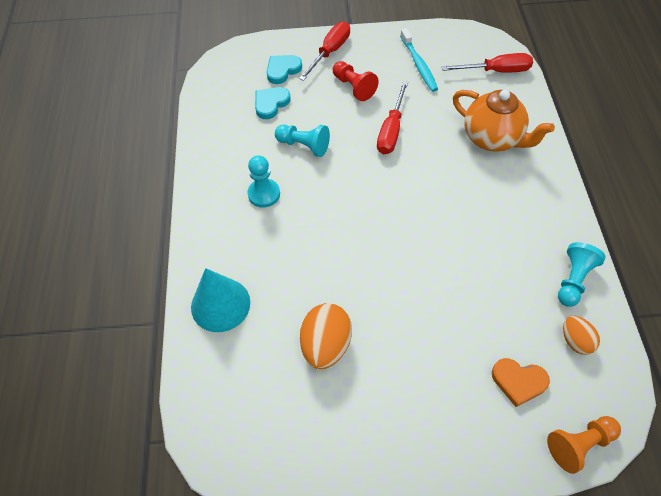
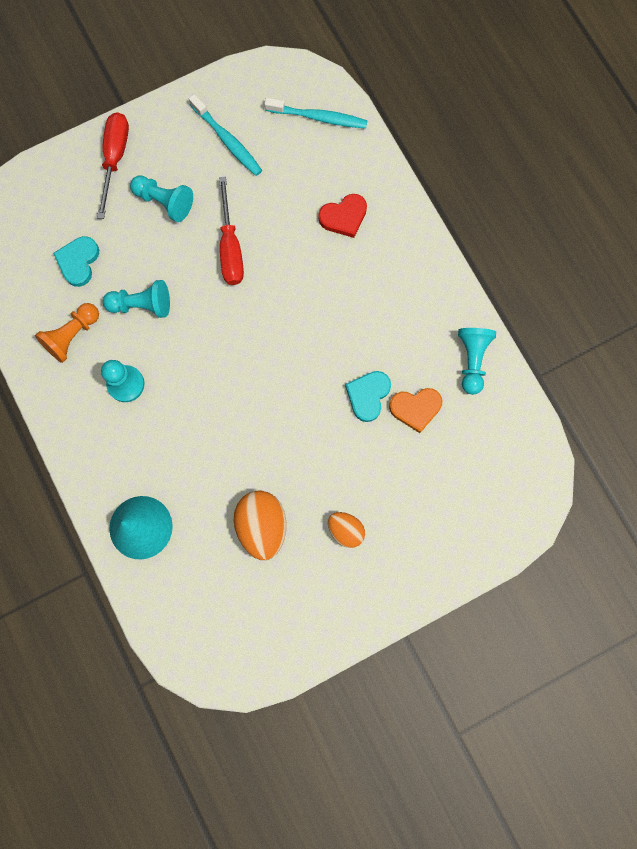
camera: 25 degrees left, 20 degrees up
(282, 70) = (70, 207): turquoise heart -> turquoise heart (368, 395)
(353, 87) = (164, 202): red pawn -> turquoise pawn
(492, 139) = (344, 217): orange teapot -> red heart
(496, 71) = (318, 117): red screwdriver -> turquoise toothbrush
(518, 381) = (450, 488): orange heart -> orange heart (415, 408)
(575, 341) = (490, 425): orange egg -> orange egg (345, 530)
(579, 444) = (518, 524): orange pawn -> orange pawn (72, 336)

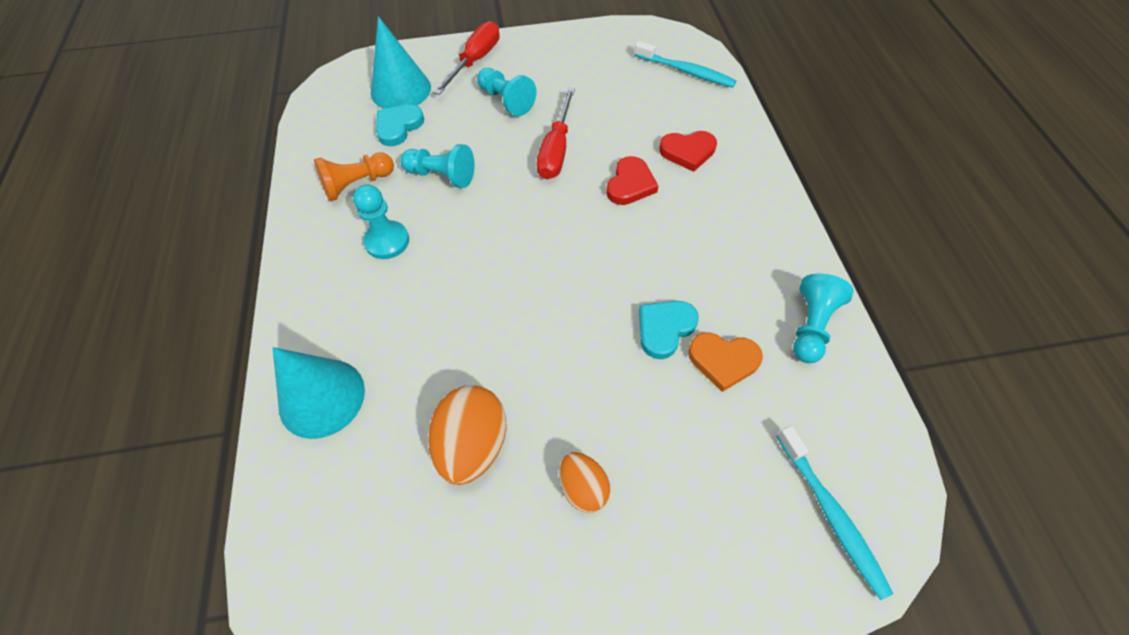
camera: 20 degrees right, 20 degrees down
(59, 216) = (401, 90): none -> turquoise cone
(227, 140) = (588, 69): turquoise toothbrush -> turquoise toothbrush (831, 514)
(305, 267) = (630, 184): none -> red heart

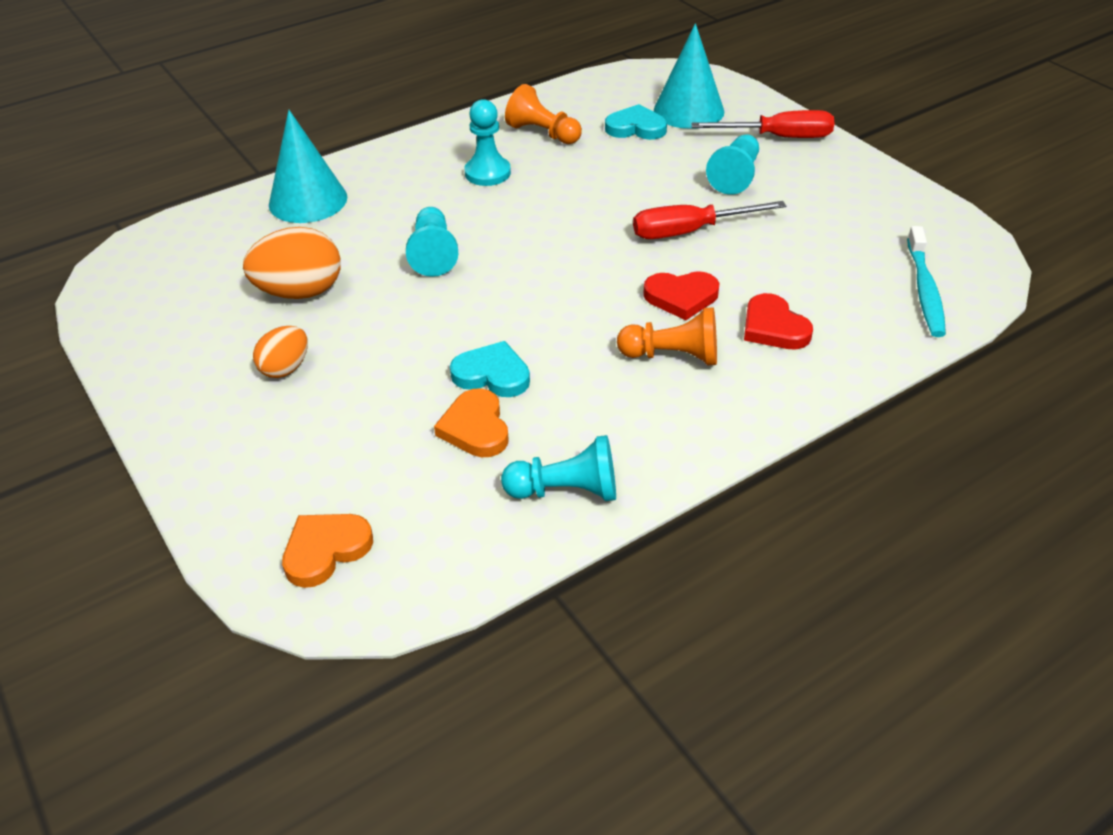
camera: 65 degrees right, 15 degrees down
(442, 176) = (592, 174): turquoise pawn -> turquoise pawn (433, 254)
(692, 214) = (673, 356): none -> orange pawn
(831, 514) = (325, 550): turquoise toothbrush -> orange heart

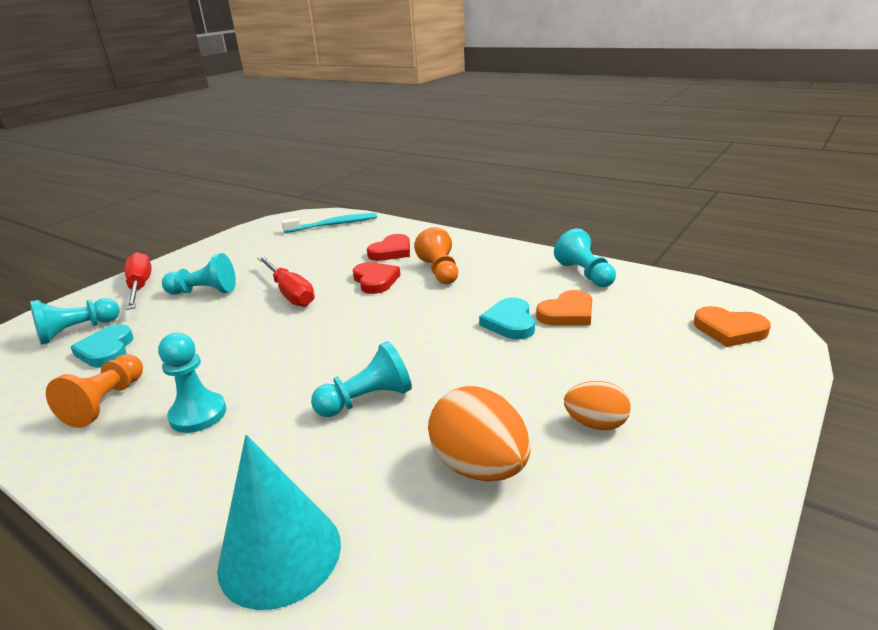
camera: 110 degrees left, 15 degrees down
(688, 110) = (77, 331): turquoise cone -> turquoise pawn

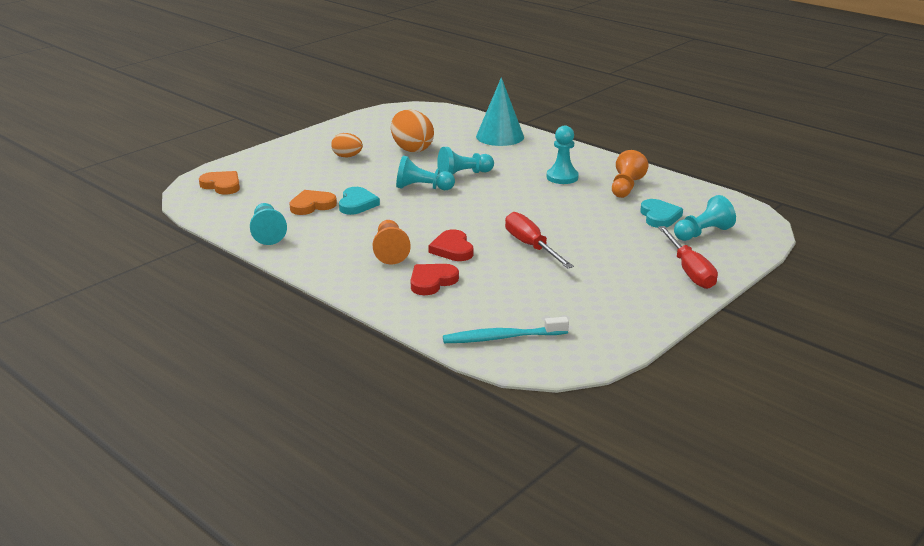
camera: 175 degrees left, 0 degrees up
(204, 291) = (616, 257): turquoise pawn -> turquoise pawn (422, 188)

